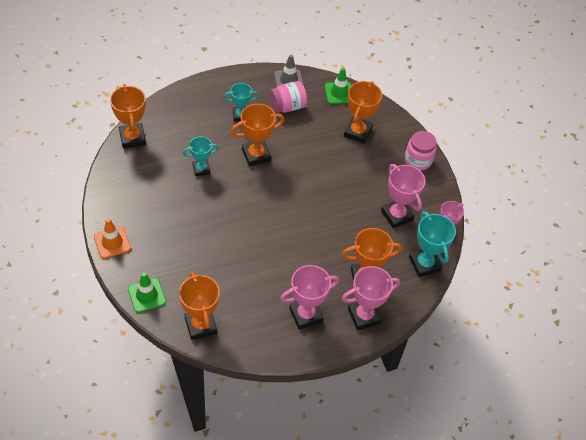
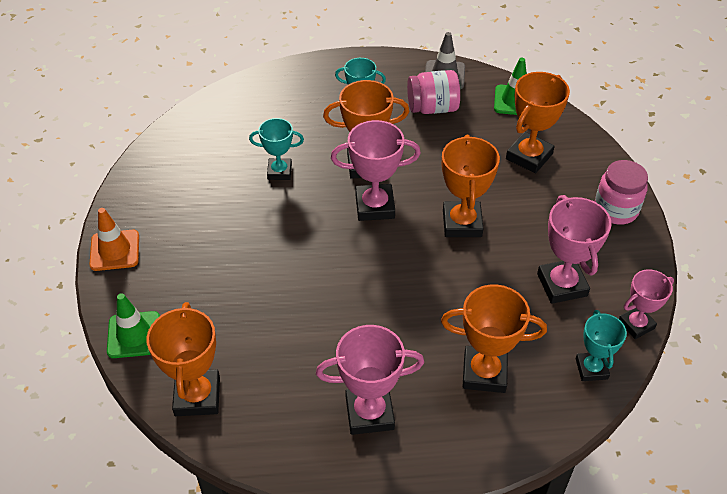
camera: 20 degrees right, 5 degrees down
(132, 138) = (198, 117): orange trophy -> orange trophy (462, 223)
(364, 316) = (466, 434): pink trophy -> pink trophy (375, 206)
(424, 264) = (591, 369): turquoise trophy -> turquoise trophy, size x0.64

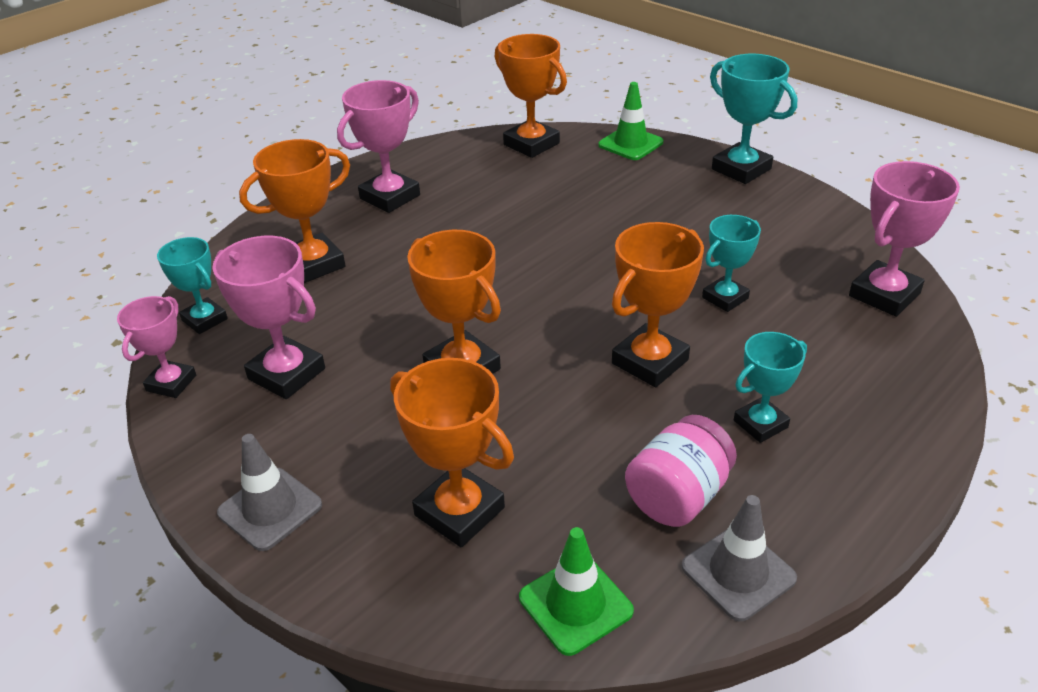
camera: 140 degrees right, 10 degrees down
(115, 250) = (741, 169): orange traffic cone -> turquoise trophy
(375, 206) = (579, 327): pink trophy -> pink trophy (884, 295)
(529, 156) = (459, 511): orange trophy -> orange trophy turned 45 degrees counterclockwise
(615, 209) = (270, 509): pink jar -> grey traffic cone

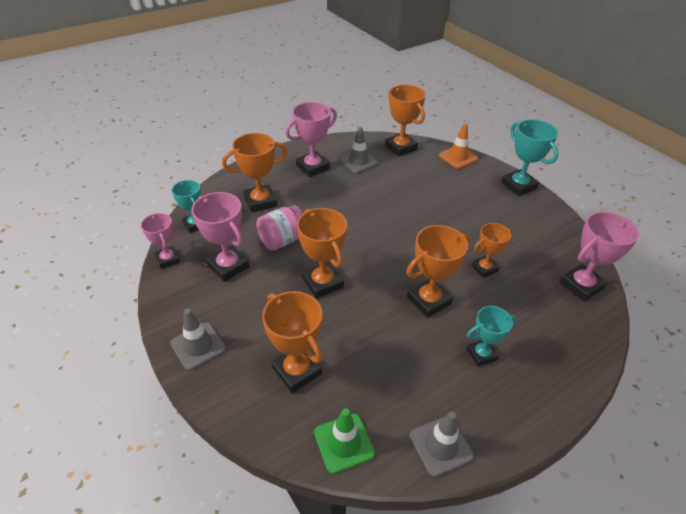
camera: 10 degrees right, 5 degrees up
(171, 383) = (168, 259): pink trophy -> pink trophy turned 60 degrees counterclockwise
(466, 176) = (358, 161): none -> grey traffic cone
(630, 144) = (458, 157): green traffic cone -> orange traffic cone
(678, 496) = (420, 389): pink jar -> pink jar (283, 240)
(725, 298) = (484, 268): turquoise trophy -> orange trophy

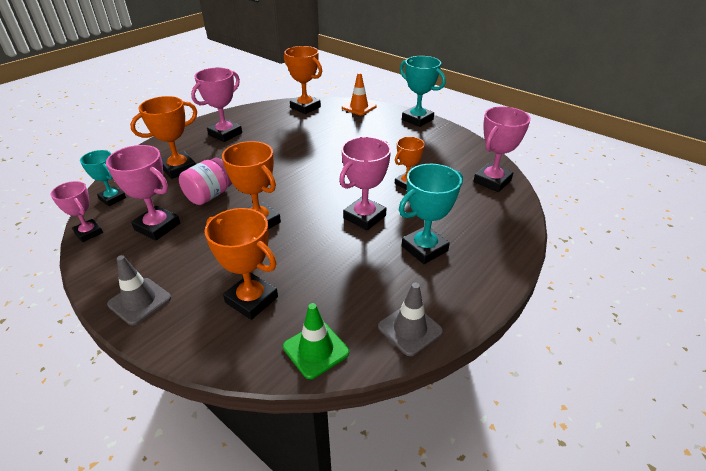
camera: 15 degrees left, 5 degrees down
(358, 161) = (268, 123): grey traffic cone -> none
(428, 300) = (364, 217): orange trophy -> pink trophy
(481, 354) = (424, 248): turquoise trophy -> turquoise trophy, size x1.55

